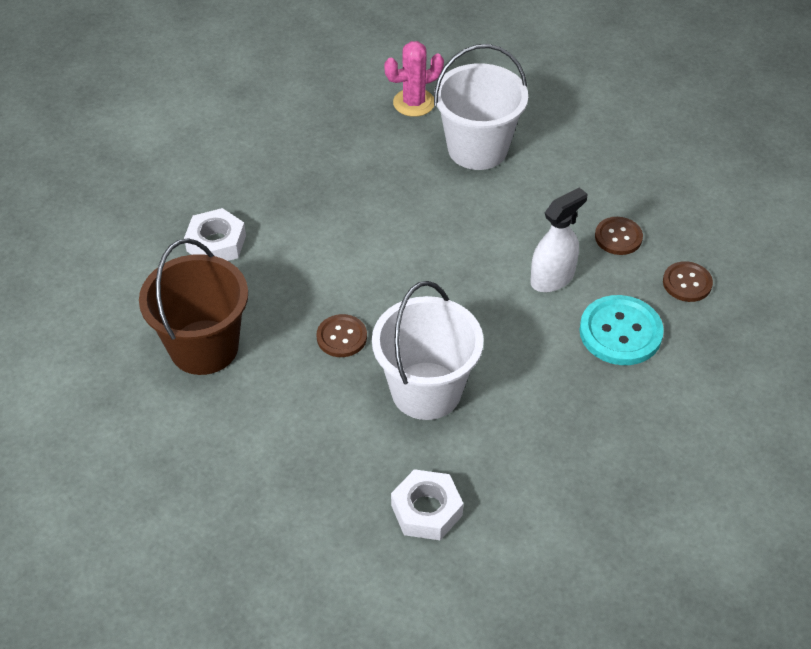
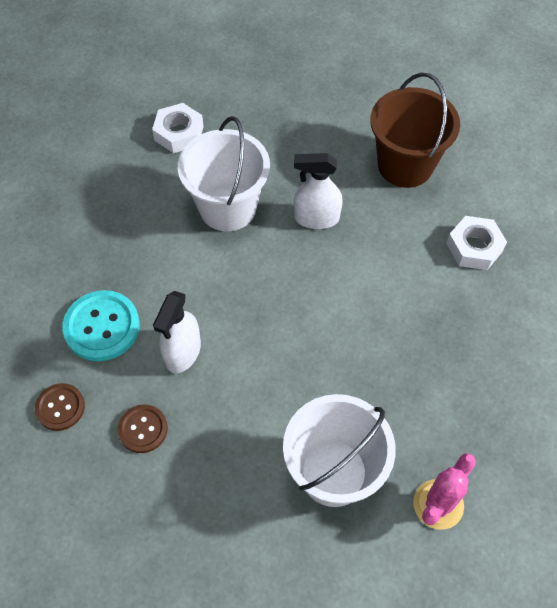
camera: 150 degrees right, 10 degrees up
(341, 337) = (316, 218): brown button -> white spray bottle

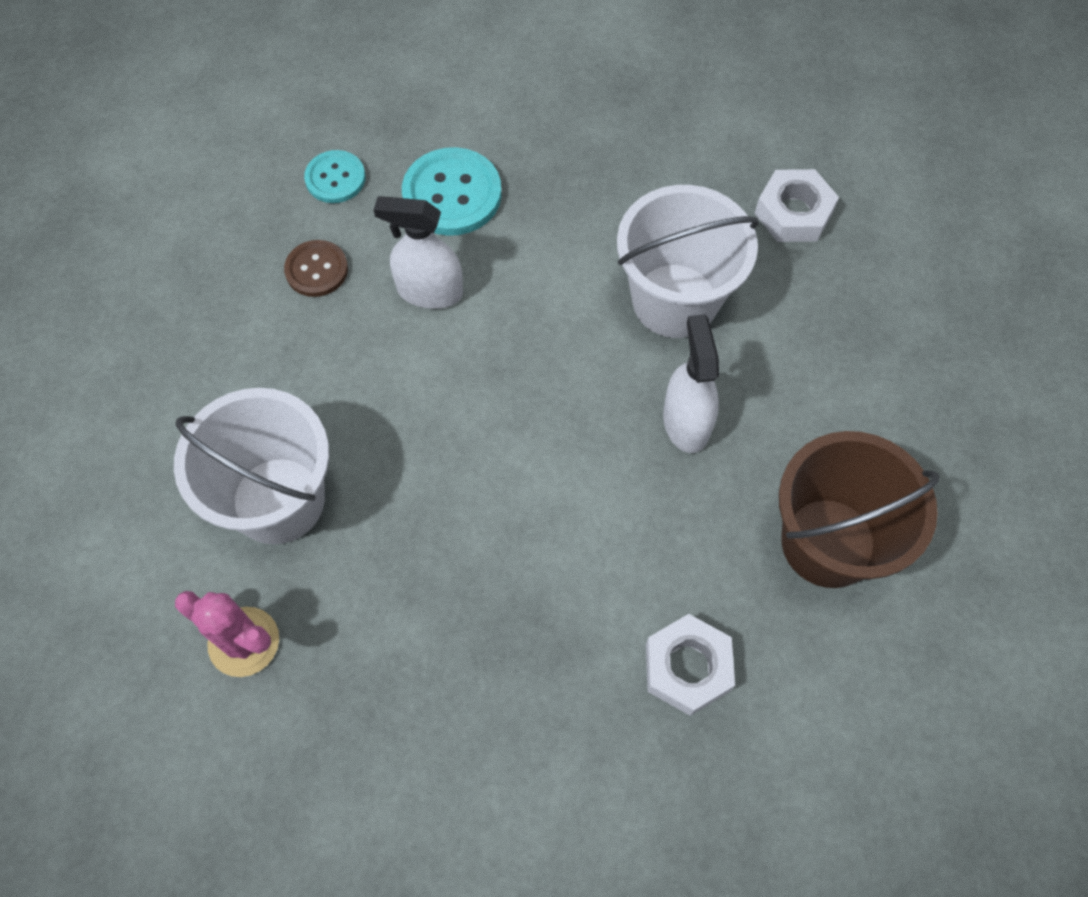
camera: 80 degrees right, 5 degrees up
(60, 407) = (335, 178): brown button -> turquoise button

